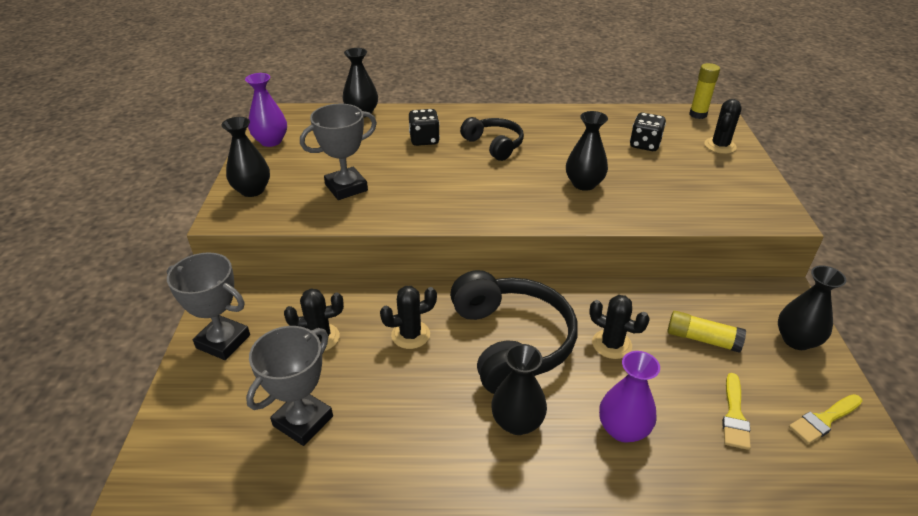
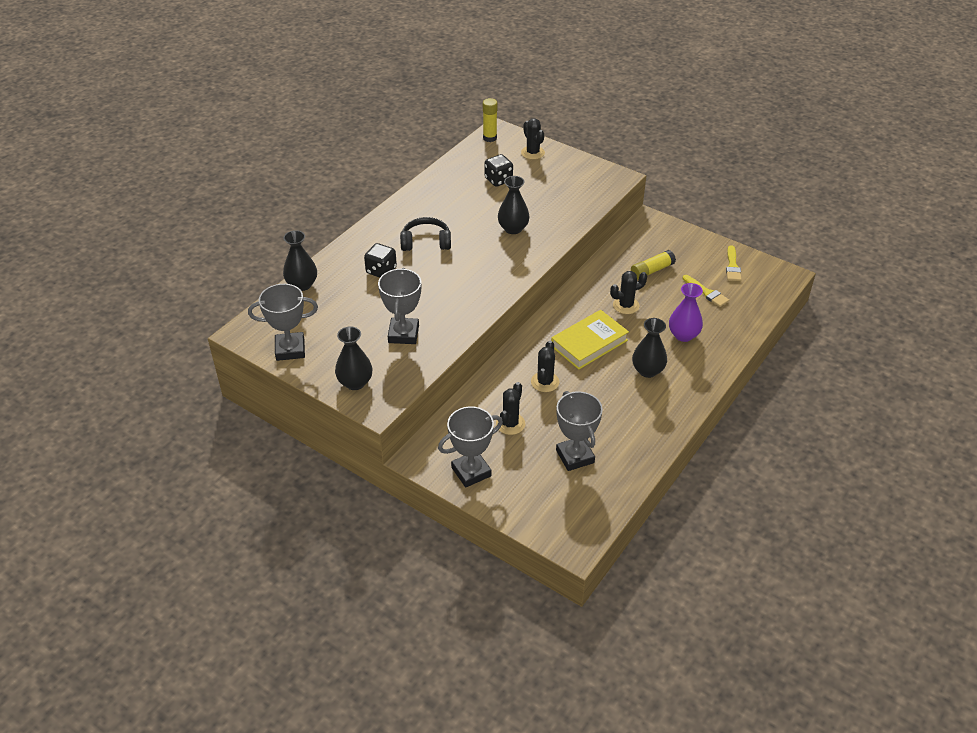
camera: 55 degrees left, 5 degrees up
(271, 141) = (290, 349): purple vase -> grey trophy
(510, 342) = (589, 343): black headphones -> yellow book
(796, 340) = (681, 239): black vase -> none

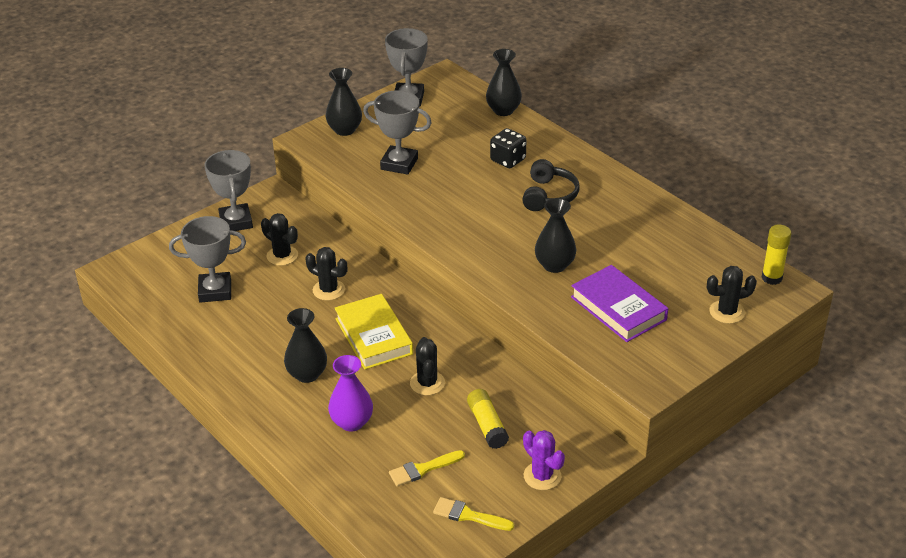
camera: 105 degrees right, 5 degrees down
(498, 180) = (665, 270): black dice -> none
(549, 195) = (618, 308): none -> purple book
(682, 241) = (542, 476): none -> purple cactus

